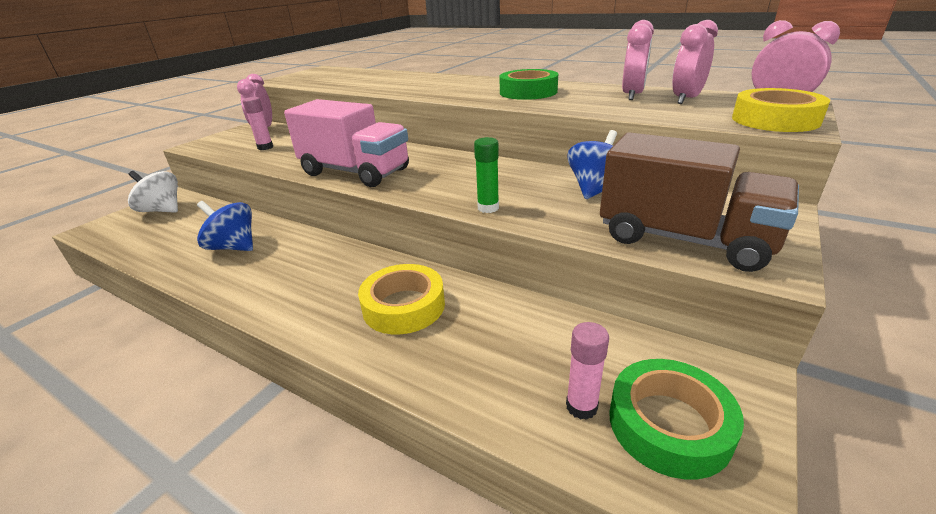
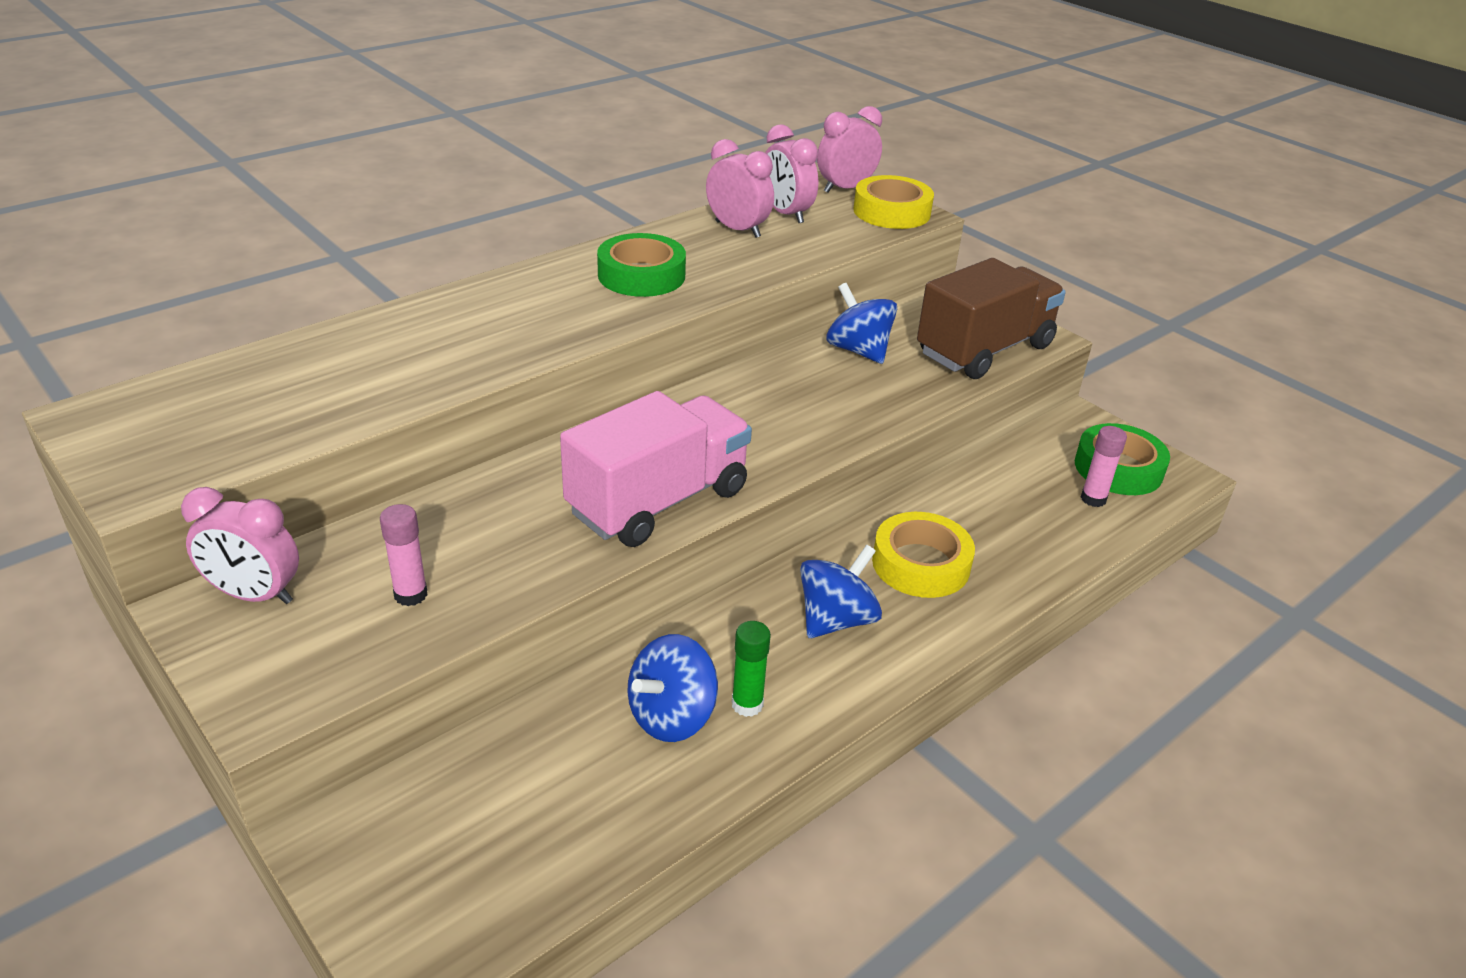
camera: 75 degrees left, 5 degrees up
(162, 210) = (402, 844): white spinning top -> none
(326, 281) = (836, 620): none -> blue spinning top
(488, 208) = (859, 424): green glue stick -> green glue stick (747, 704)

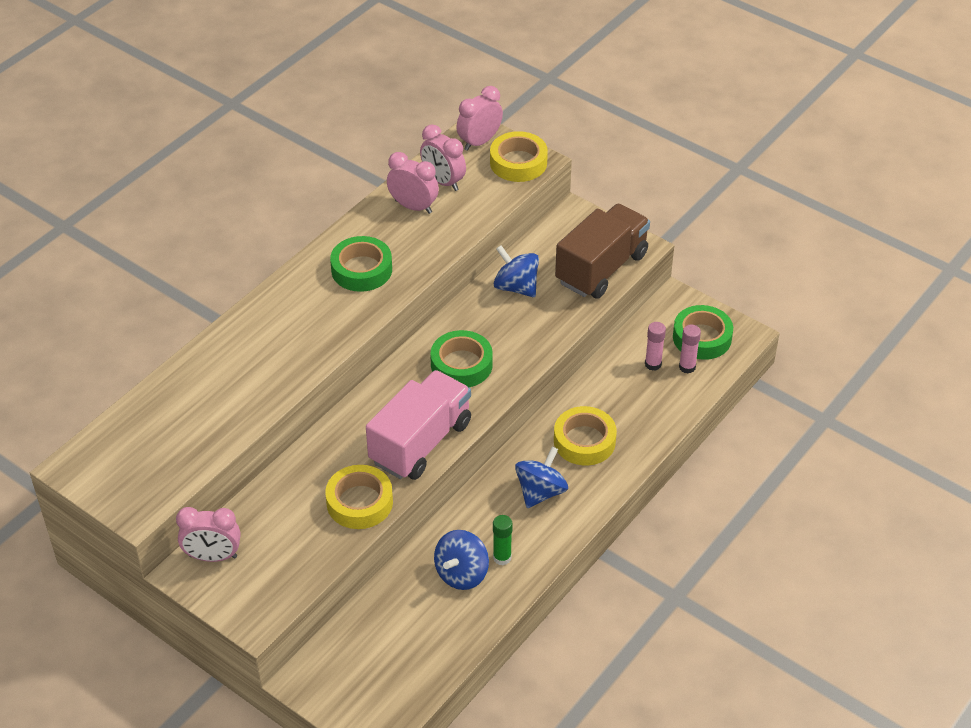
camera: 10 degrees left, 10 degrees up
(411, 595) = (301, 537): pink glue stick -> pink glue stick (653, 364)
(529, 563) = (359, 502): none -> yellow tape
(754, 420) = (461, 365): none -> green tape

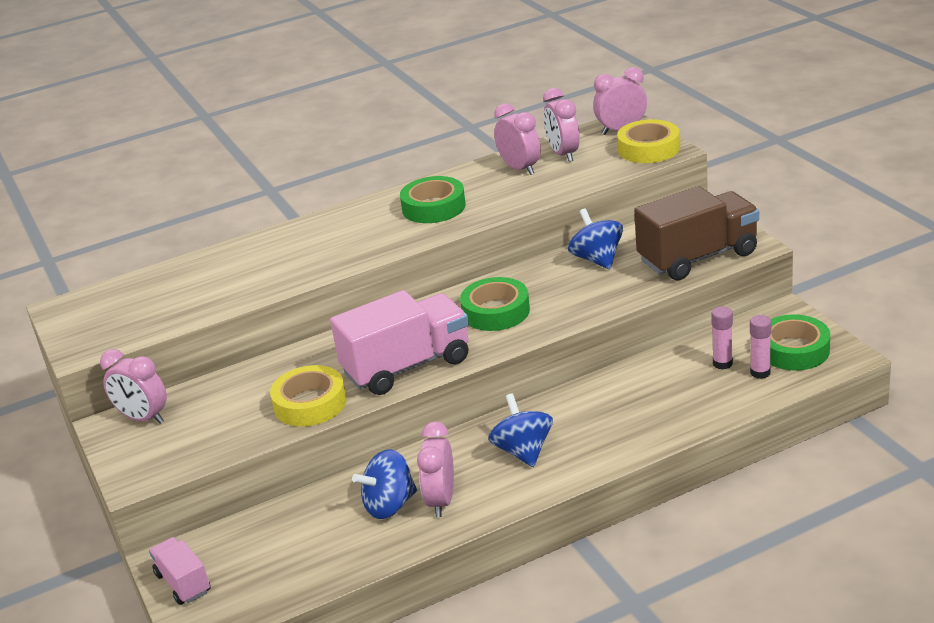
camera: 30 degrees right, 15 degrees down
(334, 696) = (183, 583): none -> pink truck
(502, 557) = (441, 501): green glue stick -> pink clock
(540, 492) = (523, 451): blue spinning top -> blue spinning top turned 75 degrees counterclockwise
(584, 441) = (601, 416): yellow tape -> none

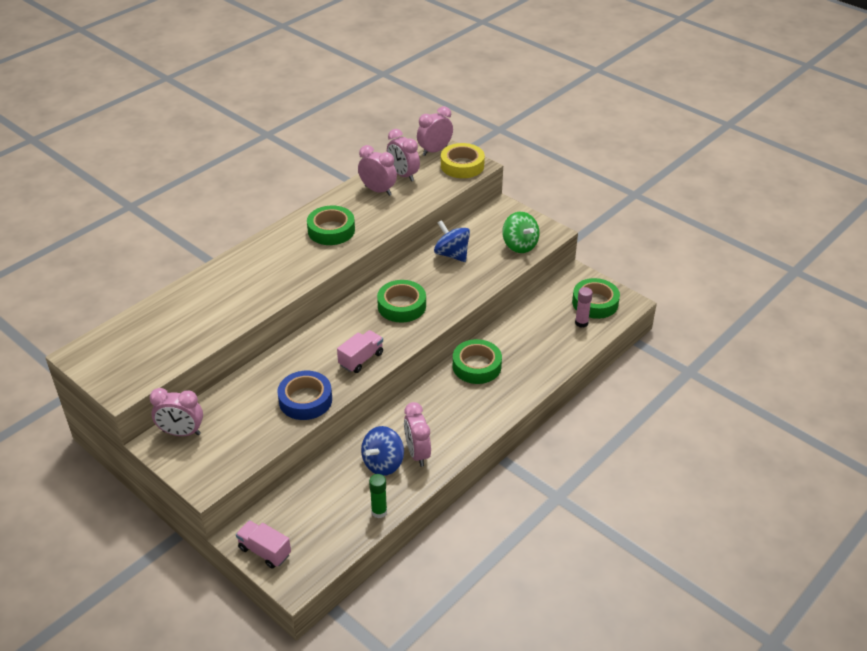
camera: 25 degrees left, 10 degrees up
(310, 403) = (305, 400): yellow tape -> blue tape
(351, 563) = (379, 512): none -> green glue stick
(407, 366) = (361, 359): pink truck -> pink truck, size x0.52
(523, 451) = (455, 406): blue spinning top -> none
(580, 406) = (476, 366): none -> green tape
(698, 257) = (519, 245): brown truck -> green spinning top
(722, 363) = (554, 319): pink glue stick -> none

